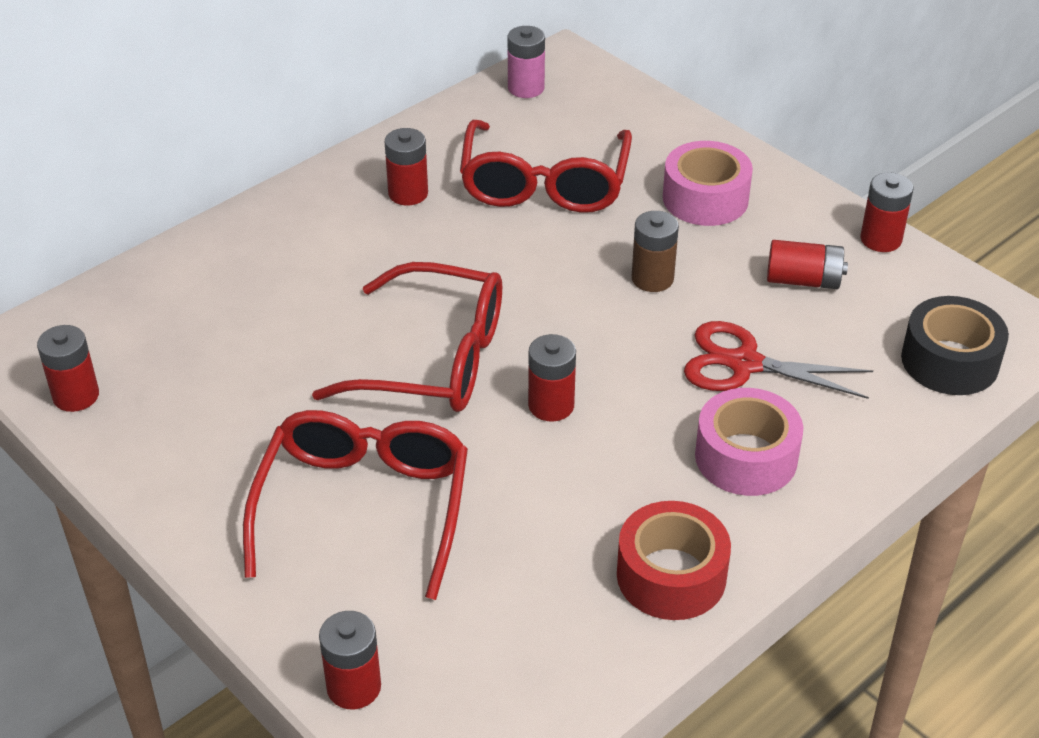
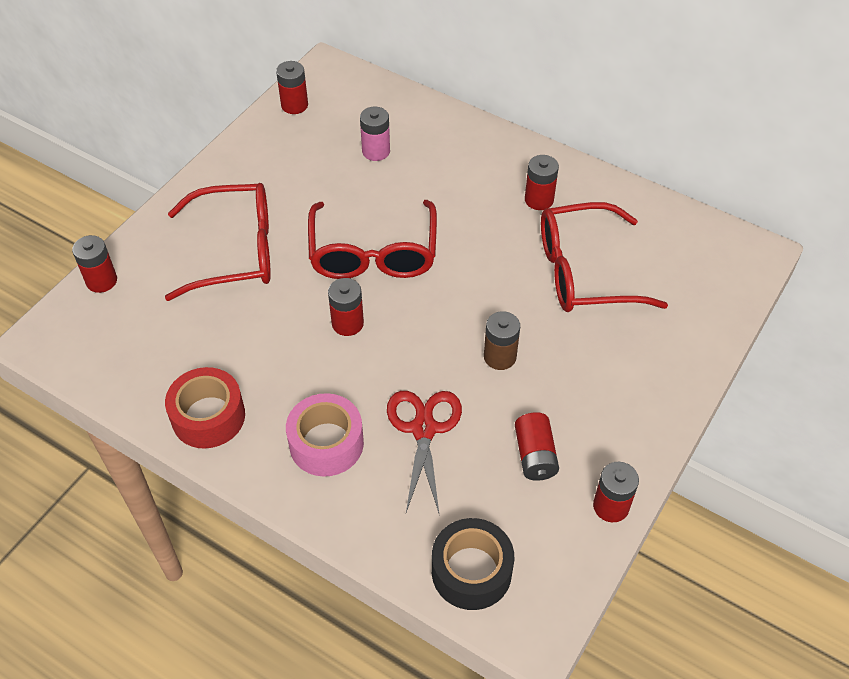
camera: 75 degrees right, 10 degrees up
(526, 88) = (700, 236): pink battery -> pink battery (376, 151)
(705, 198) = (611, 375): pink tape -> none

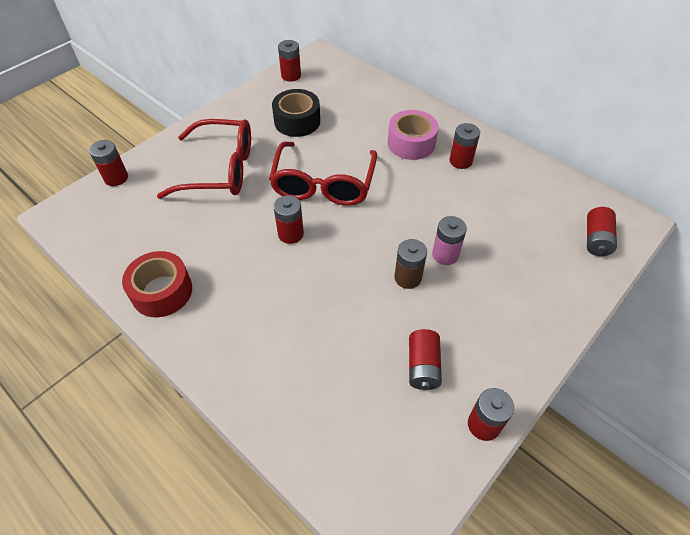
camera: 10 degrees right, 0 degrees up
(326, 443) = (249, 328): pink tape -> pink tape (411, 143)
(376, 151) = (342, 112): pink battery -> pink battery (445, 255)
(423, 429) = (332, 328): red scissors -> none
(471, 571) = (347, 465): black tape -> black tape (297, 121)
(583, 272) = (488, 219): red glasses -> none
(712, 279) = (596, 240): none -> red battery

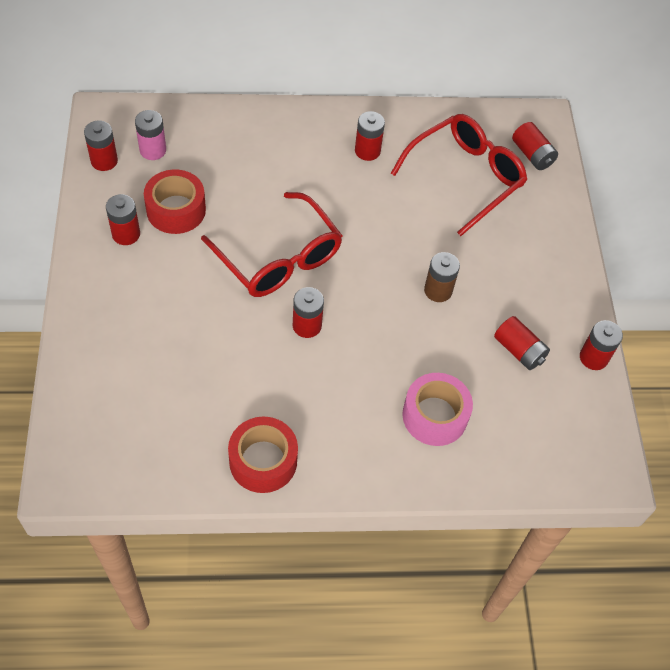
camera: 50 degrees left, 5 degrees up
(116, 178) = (70, 401): red battery -> red battery (126, 234)
(220, 169) = (166, 314): red glasses -> red glasses (466, 177)
(297, 121) = (176, 210): black tape -> red tape
(411, 143) = (307, 161): pink tape -> pink tape (435, 416)
(445, 255) = (444, 249): pink battery -> pink battery (153, 150)

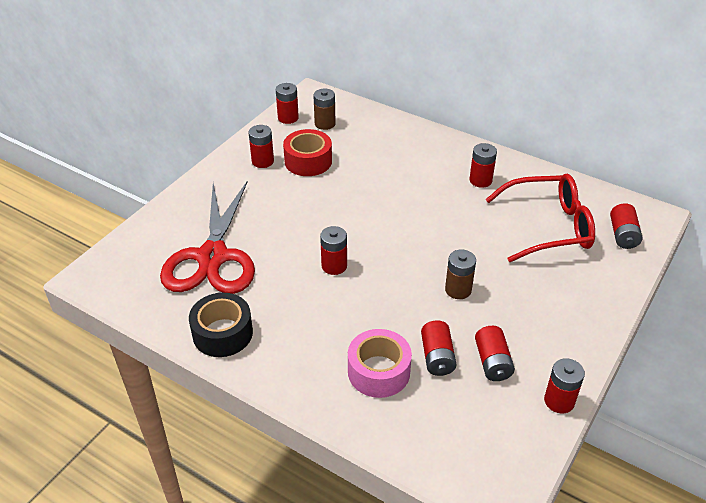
camera: 40 degrees right, 15 degrees down
(153, 150) = (325, 124): pink battery -> brown battery
(177, 382) = (212, 257): none -> red scissors
(263, 461) = (222, 333): red tape -> black tape
(279, 258) = (352, 217): red glasses -> none
(471, 372) = (437, 357): none -> red battery

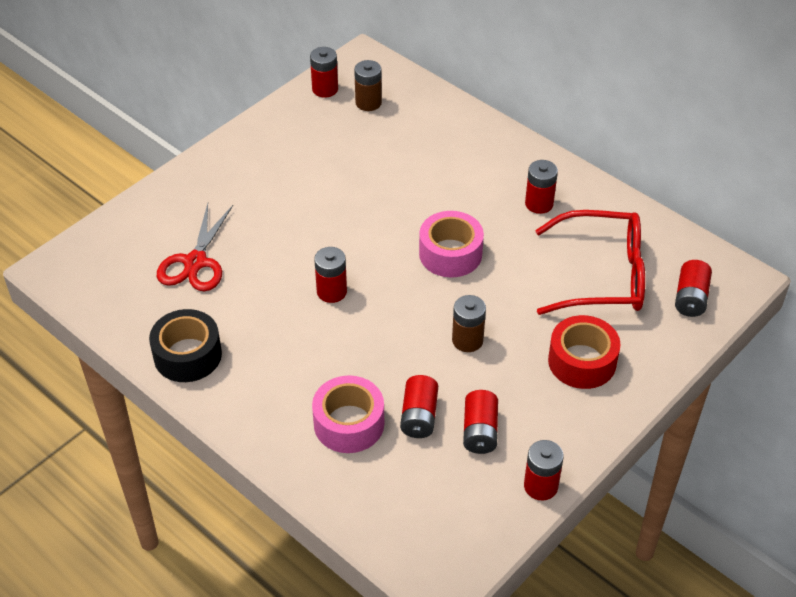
camera: 10 degrees right, 5 degrees up
(212, 257) = (195, 262): red scissors -> red scissors, size x0.61
(262, 161) = (280, 146): red battery -> none
(308, 161) = (335, 152): red tape -> red tape (582, 361)
(423, 225) = (450, 254): none -> pink tape

